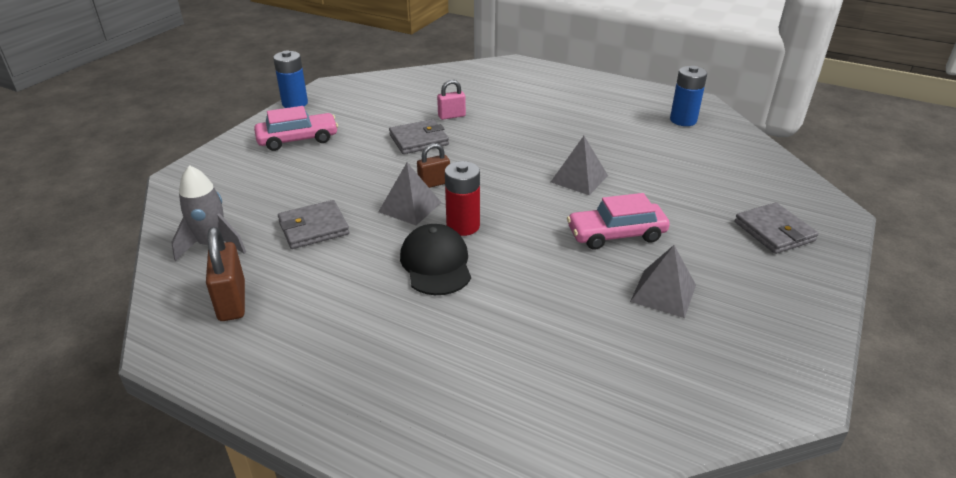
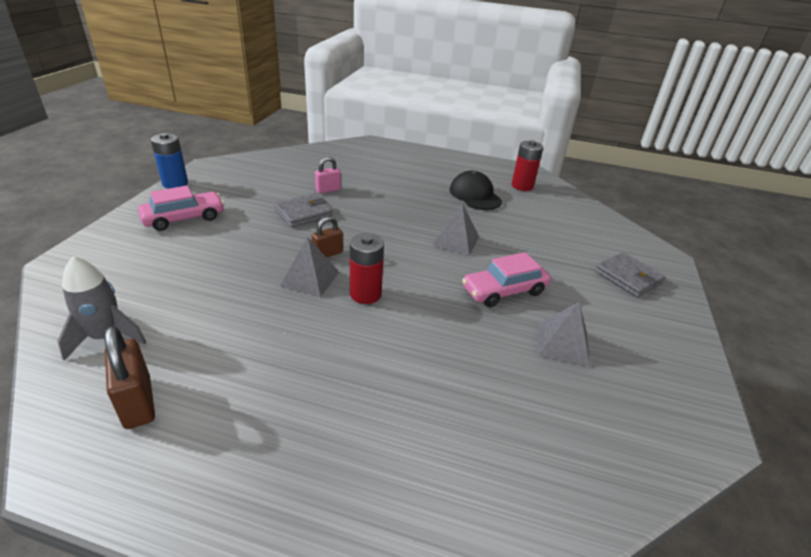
camera: 15 degrees left, 0 degrees up
(313, 228) = (216, 308): grey wallet -> none
(436, 263) = (349, 335): black cap -> black cap (475, 195)
(683, 120) = (522, 186): blue battery -> red battery

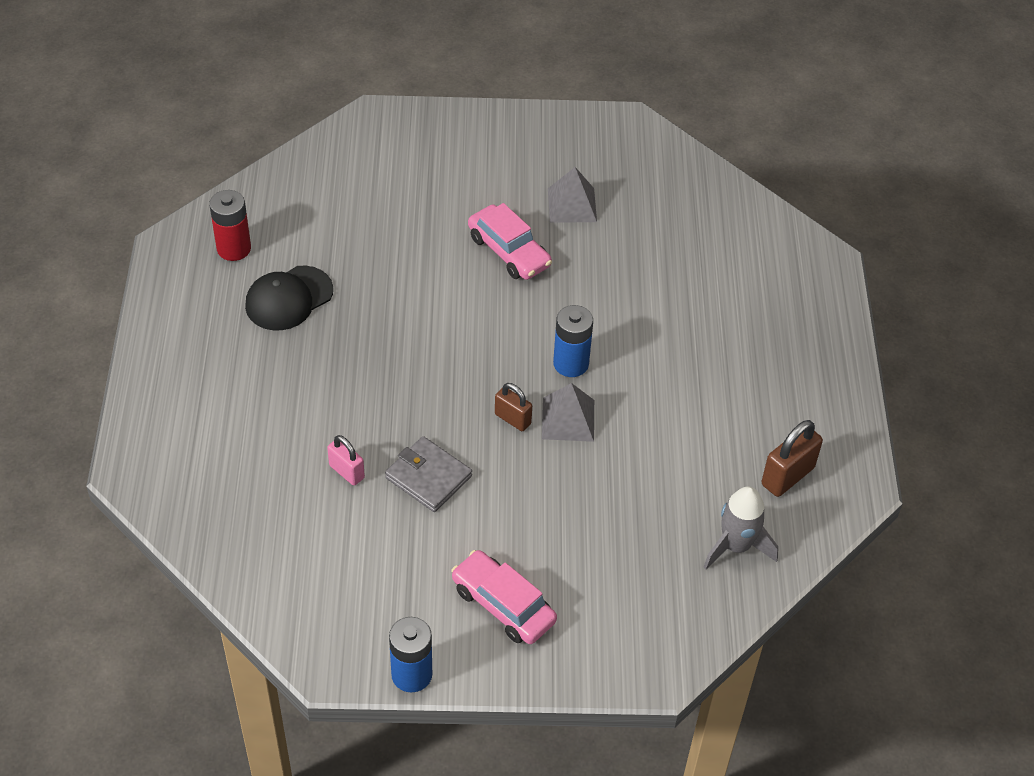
camera: 105 degrees left, 15 degrees up
(365, 294) = (571, 363): red battery -> blue battery
(456, 241) = (426, 303): grey pyramid -> none
(628, 277) = (434, 152): grey wallet -> none

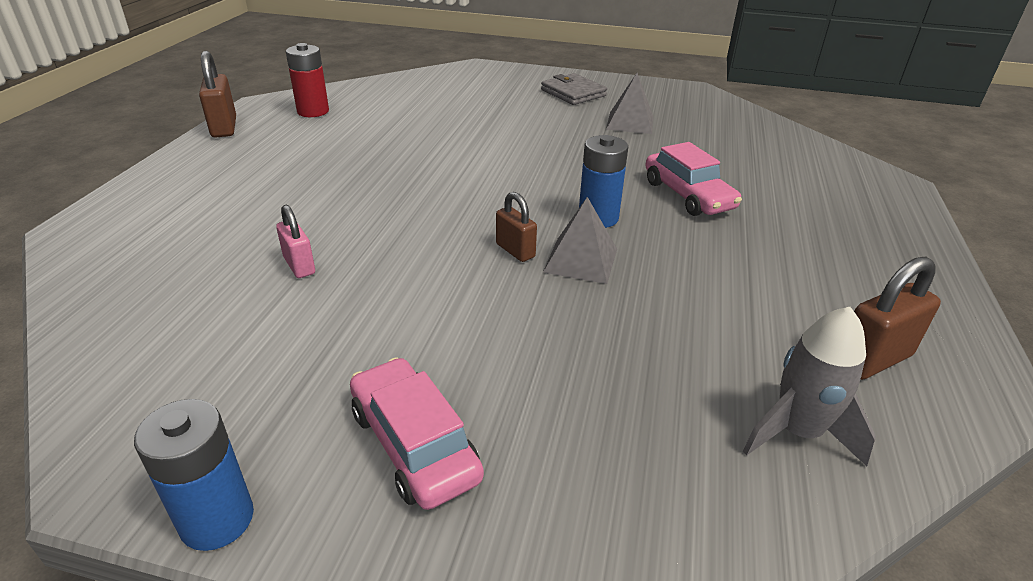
camera: 15 degrees right, 15 degrees down
(158, 296) = (224, 127): none -> brown padlock
(288, 298) = (337, 142): black cap -> none
(428, 477) = (390, 285): grey wallet -> grey wallet (573, 93)
(509, 251) = (560, 140): pink car -> pink car (688, 195)

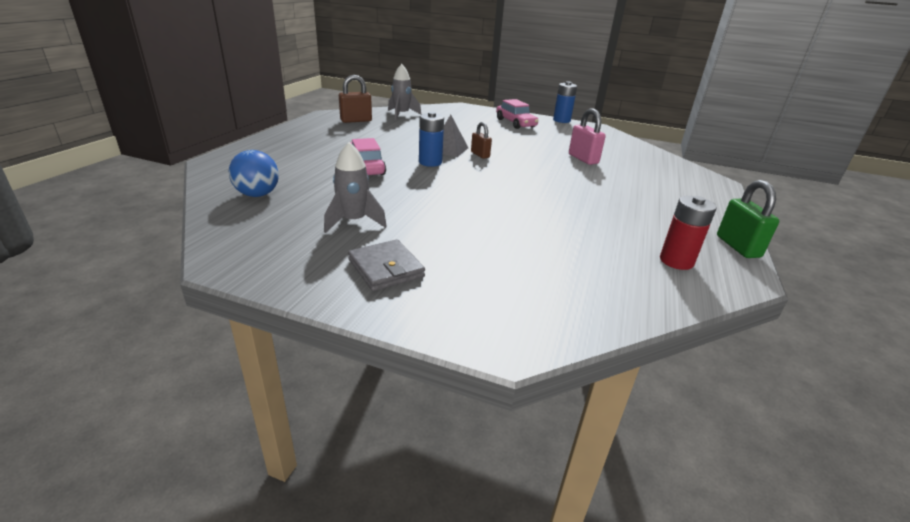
camera: 175 degrees left, 5 degrees down
(224, 127) = (738, 246): brown padlock -> green padlock
(299, 266) = (583, 159): pink padlock -> pink padlock, size x1.54
(630, 122) = (353, 221): grey pyramid -> grey rocket
(760, 141) = (258, 194): none -> blue ball

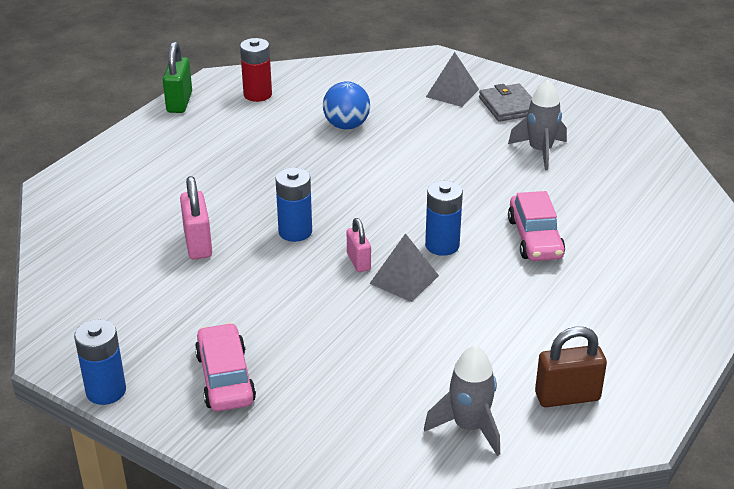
camera: 165 degrees left, 5 degrees up
(258, 194) = (652, 193): blue ball -> blue ball (346, 126)
(459, 281) = (452, 93): none -> grey pyramid
(480, 155) = (358, 262): brown padlock -> pink padlock
(530, 165) = (295, 232): none -> blue battery

